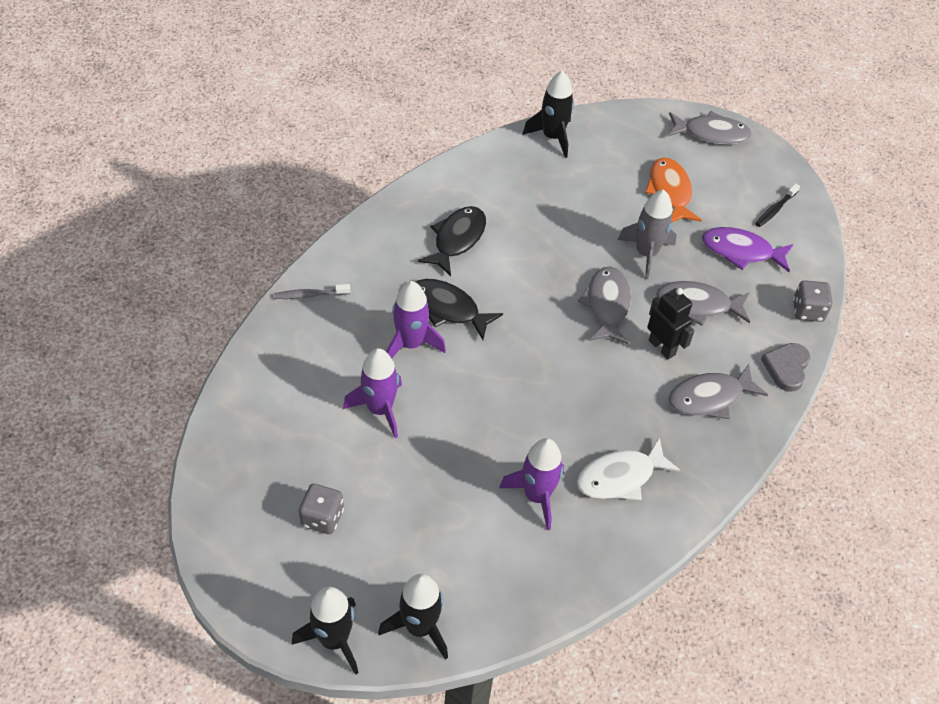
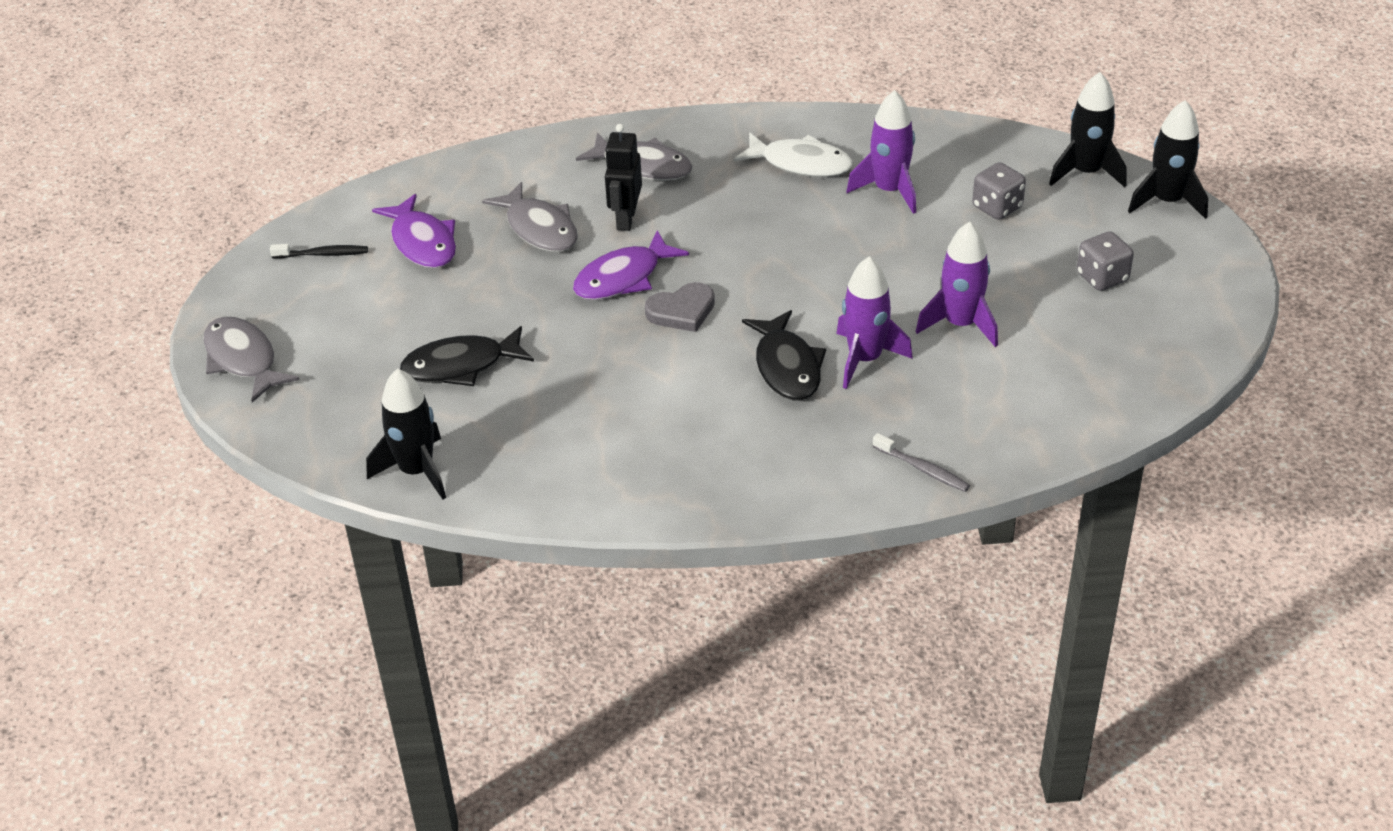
camera: 130 degrees left, 10 degrees down
(457, 239) = (688, 427): black fish -> black fish (461, 366)
(607, 305) = (623, 278): grey fish -> purple fish
(646, 254) = (514, 295): grey rocket -> none
(670, 192) = (392, 333): orange fish -> none
(786, 368) = (543, 147): grey heart -> grey heart (682, 311)
(807, 311) = (451, 169): grey dice -> grey dice (997, 207)

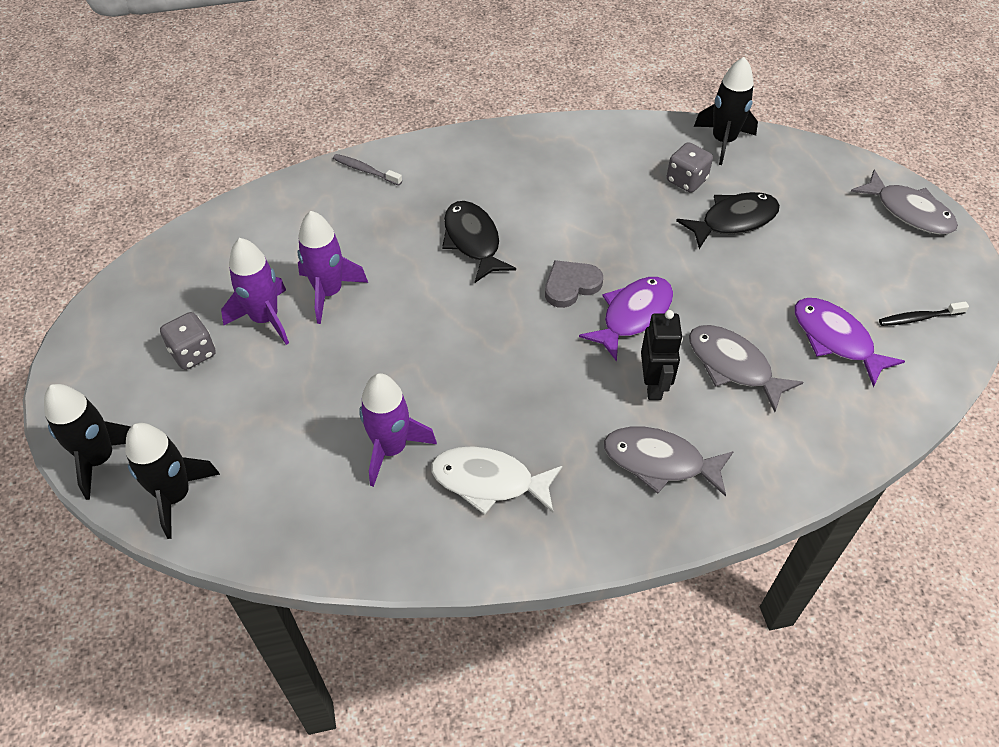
camera: 170 degrees right, 10 degrees up
(865, 359) = (410, 253): purple rocket -> purple rocket (265, 318)
(997, 207) = (280, 434): grey dice -> grey dice (686, 180)

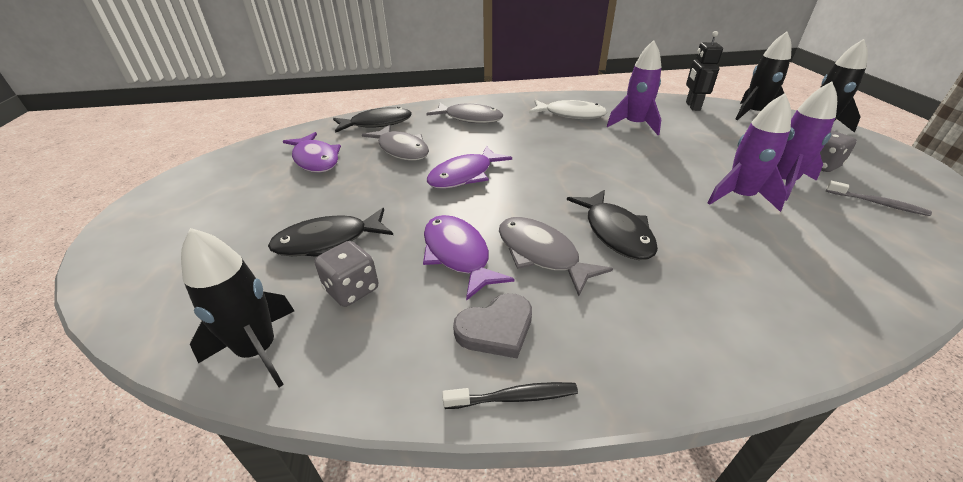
camera: 175 degrees left, 15 degrees down
(365, 170) = (803, 325): grey toothbrush -> grey toothbrush (877, 203)
(571, 285) = (514, 195): grey heart -> grey heart (496, 329)
(613, 212) = (458, 255): none -> purple fish
(653, 385) = (462, 143): black robot -> black robot (692, 106)
(806, 438) = (377, 124): none -> black fish
(909, 212) = (133, 243): grey fish -> grey fish (541, 254)
(918, 318) = (239, 168): black toothbrush -> black toothbrush (514, 397)

